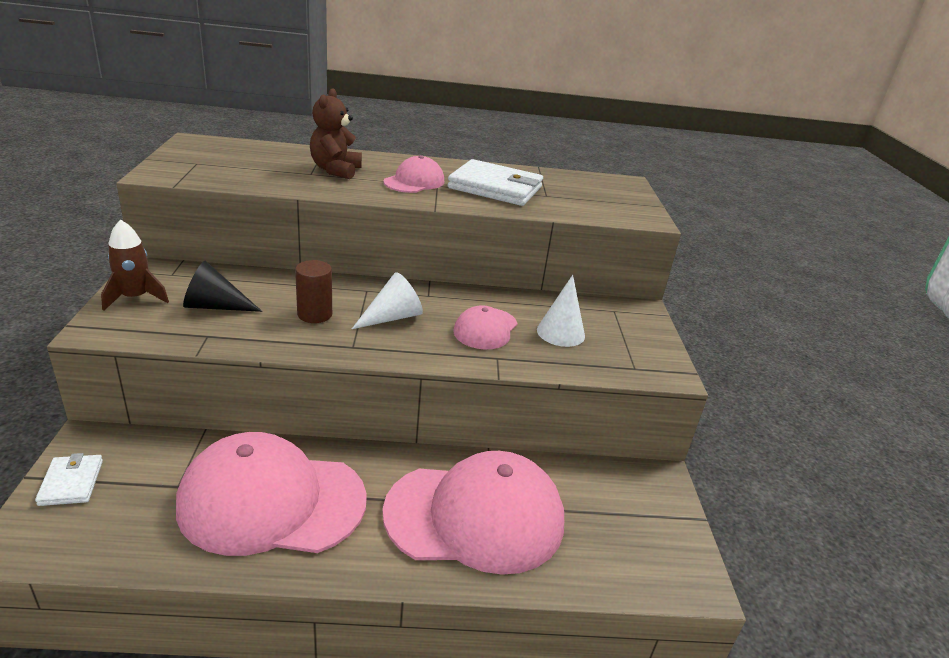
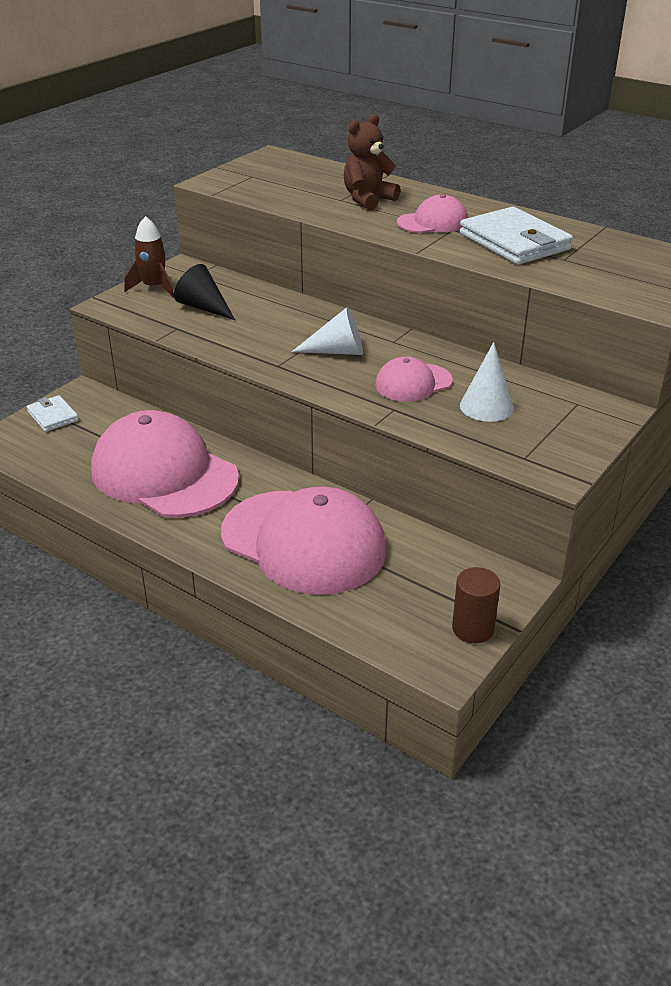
camera: 40 degrees right, 5 degrees up
(71, 482) = (53, 416): white wallet -> white wallet turned 60 degrees counterclockwise
(314, 314) = (274, 332): brown cylinder -> brown cylinder (473, 629)

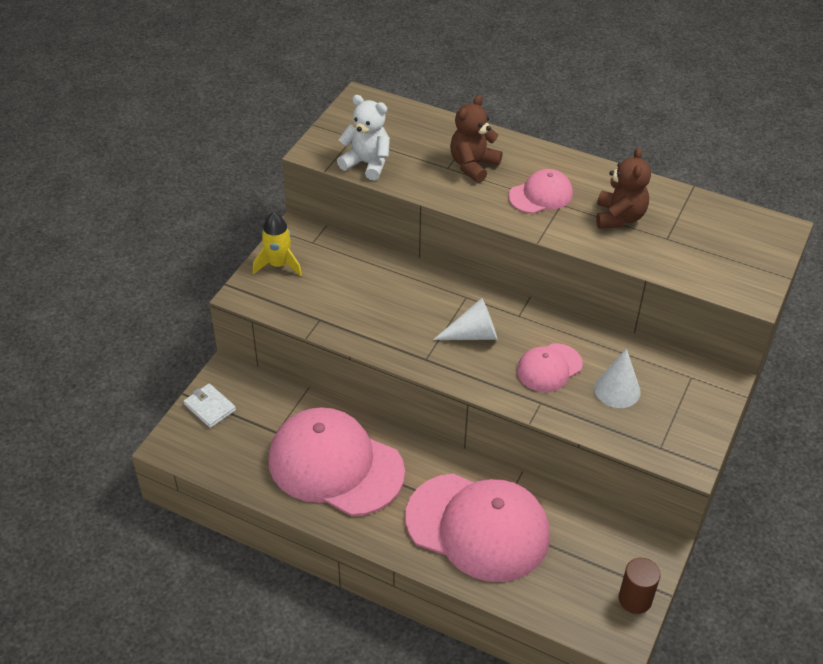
camera: 10 degrees left, 10 degrees up
(154, 287) = (279, 265): brown rocket -> yellow rocket
(204, 307) = (335, 288): black cone -> none
(258, 192) = (367, 163): none -> white teddy bear
(514, 242) = (619, 217): white wallet -> brown teddy bear

